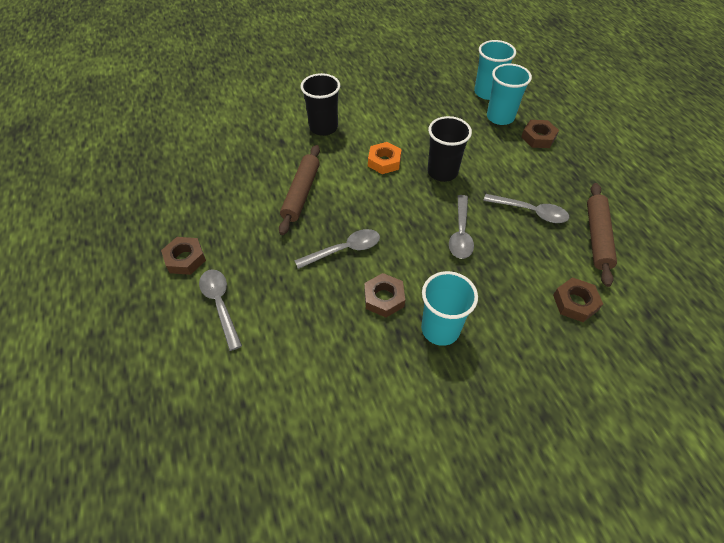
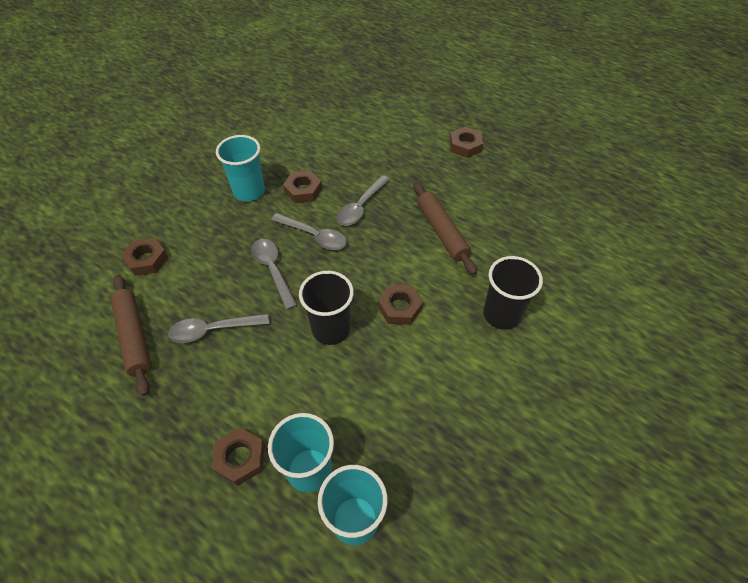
camera: 145 degrees right, 0 degrees up
(220, 305) = (409, 136): grey spoon -> grey spoon (314, 236)
(384, 161) = (399, 307): orange nut -> brown nut

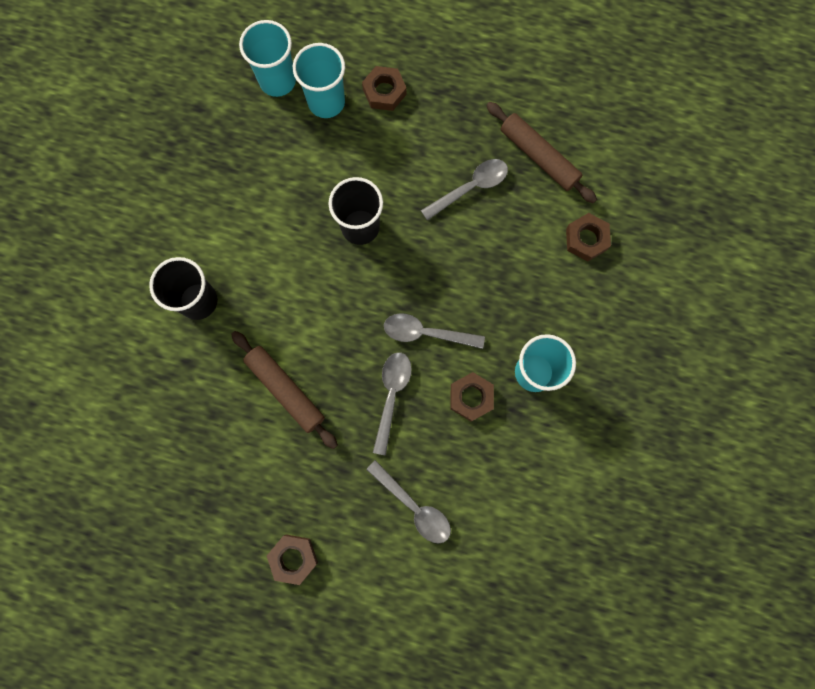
camera: 160 degrees right, 25 degrees up
(273, 270) = (448, 273): grey spoon -> grey spoon (414, 506)
(399, 307) = (302, 274): brown nut -> none

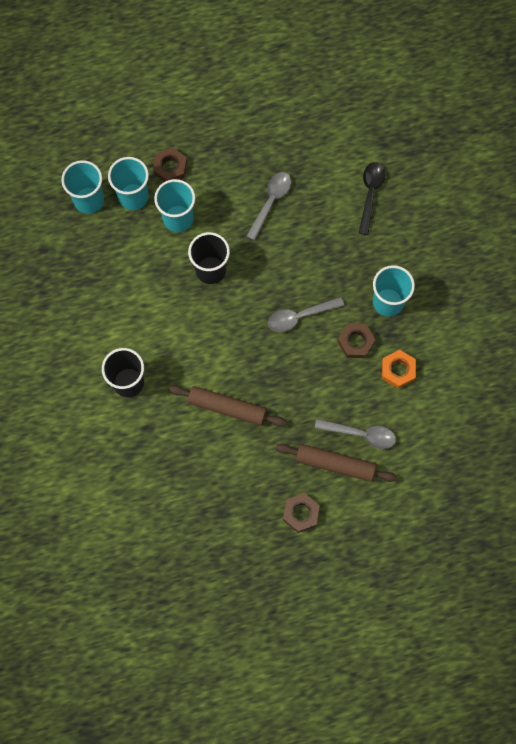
camera: 30 degrees left, 5 degrees down
(359, 151) = (178, 218): none -> turquoise cup
(391, 396) = (302, 371): grey spoon -> none
(499, 457) = (398, 370): none -> orange nut
(539, 156) = (305, 155): brown rolling pin -> brown rolling pin (335, 464)
(586, 239) = (370, 194): brown nut -> black spoon

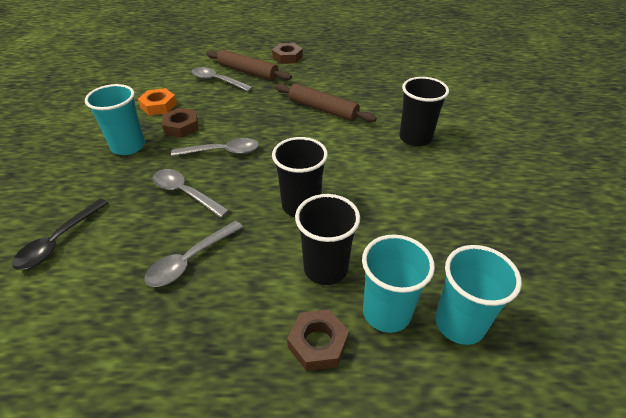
camera: 165 degrees left, 30 degrees down
(178, 218) = (325, 268): turquoise cup -> black cup
(306, 260) = (185, 193): none -> grey spoon

